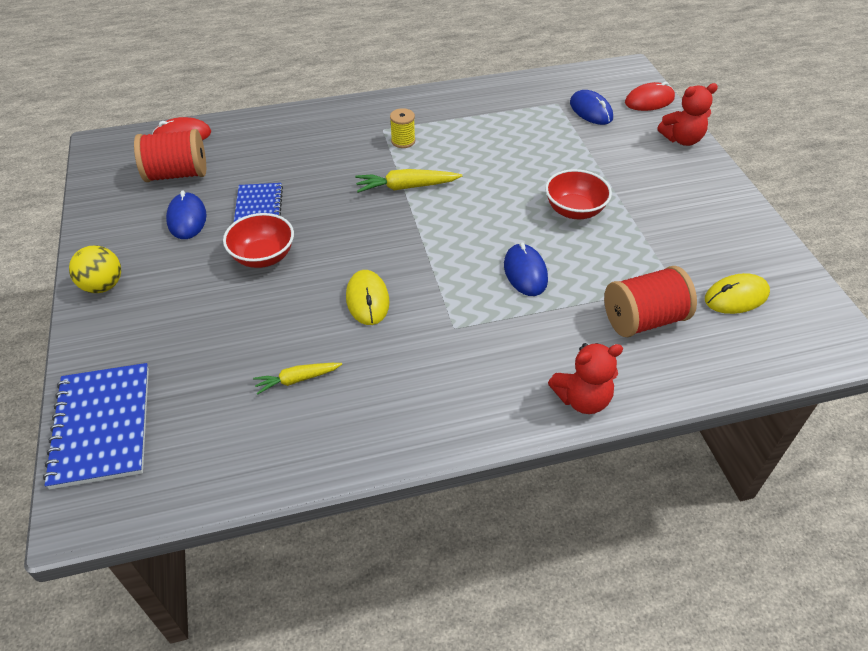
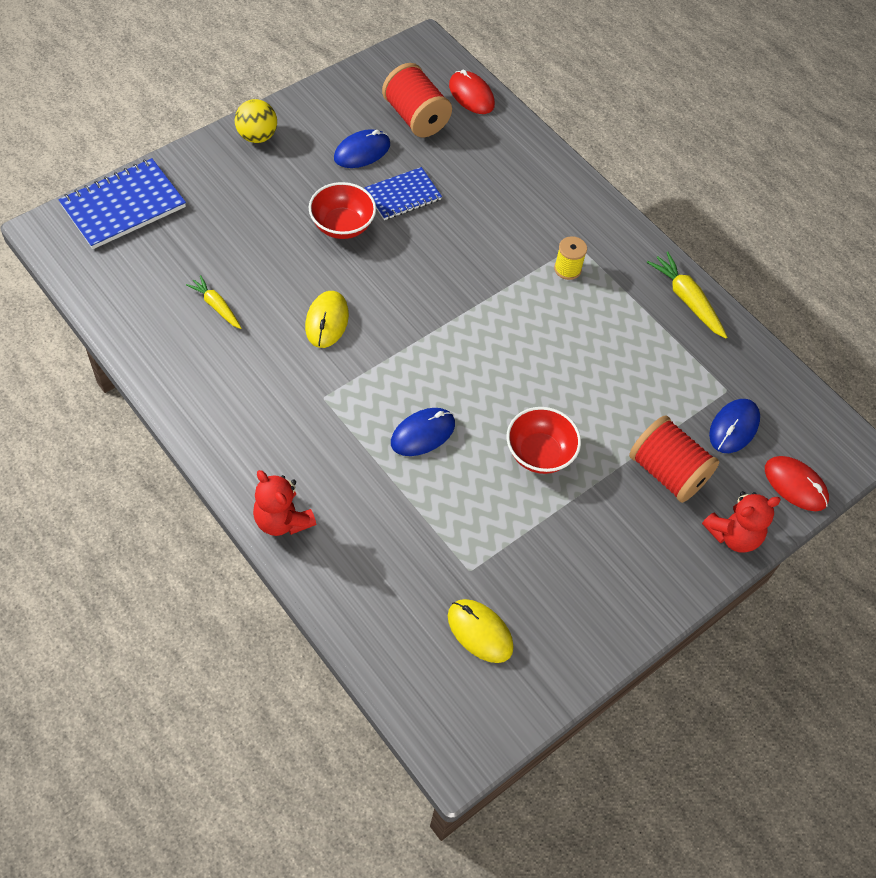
camera: 60 degrees right, 10 degrees up
(367, 299) = (327, 321): yellow mouse -> yellow mouse turned 45 degrees counterclockwise
(406, 187) = (495, 297): yellow carrot -> yellow carrot (686, 300)
(643, 319) = (405, 551): red spool -> red spool (667, 472)
(682, 139) = (733, 535): red teddy bear -> red teddy bear turned 75 degrees counterclockwise

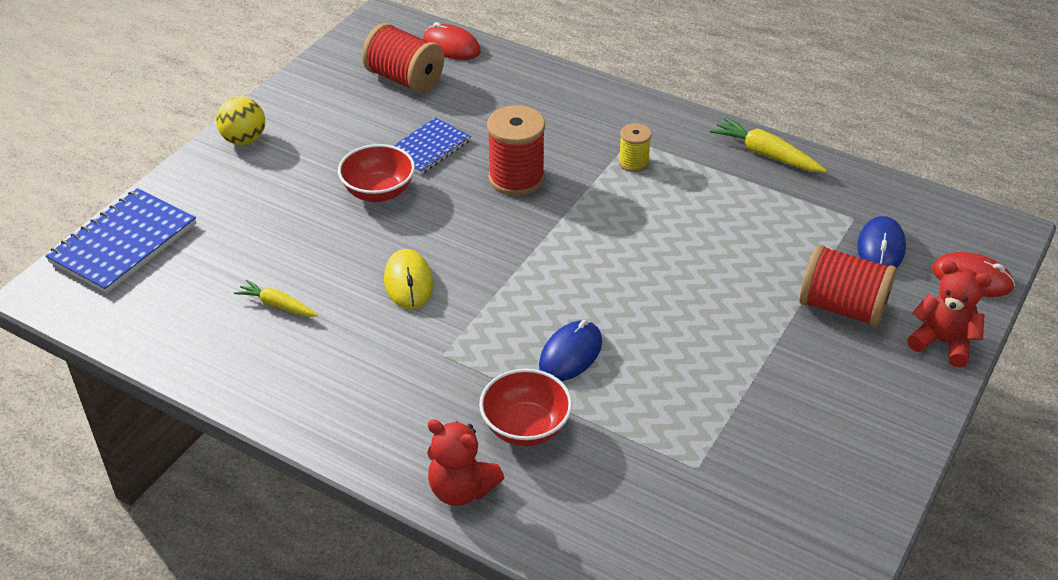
camera: 15 degrees left, 15 degrees down
(362, 151) = (364, 123): blue mouse -> none
(461, 251) = (516, 178): none -> red spool
(480, 632) = (743, 524): yellow mouse -> none
(539, 453) = (703, 333): red bowl -> red bowl (525, 427)
(733, 535) = (942, 342): red teddy bear -> red teddy bear turned 105 degrees counterclockwise

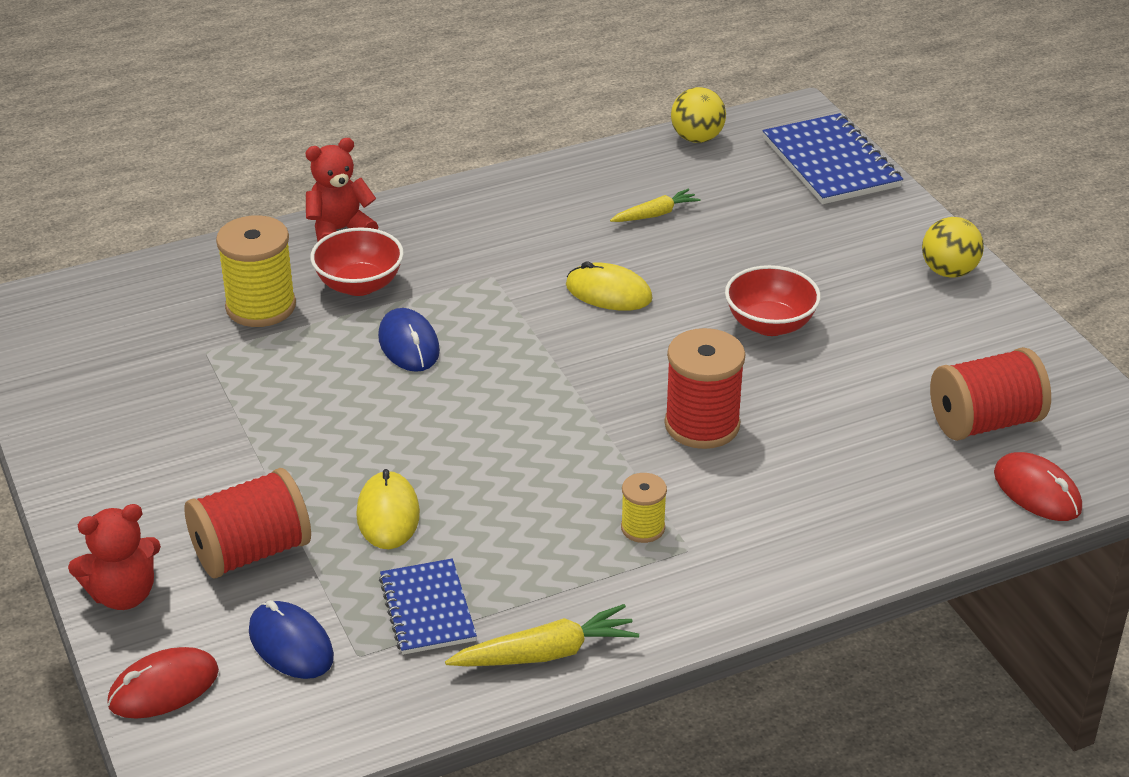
camera: 125 degrees right, 5 degrees down
(131, 334) = (697, 138): none -> yellow ball
(428, 148) = (819, 386): blue notebook -> blue notebook (427, 609)
(451, 46) = (1037, 491): red mouse -> red mouse turned 75 degrees clockwise
(611, 472) = (261, 307): none -> yellow spool
(742, 267) = (388, 514): none -> yellow mouse

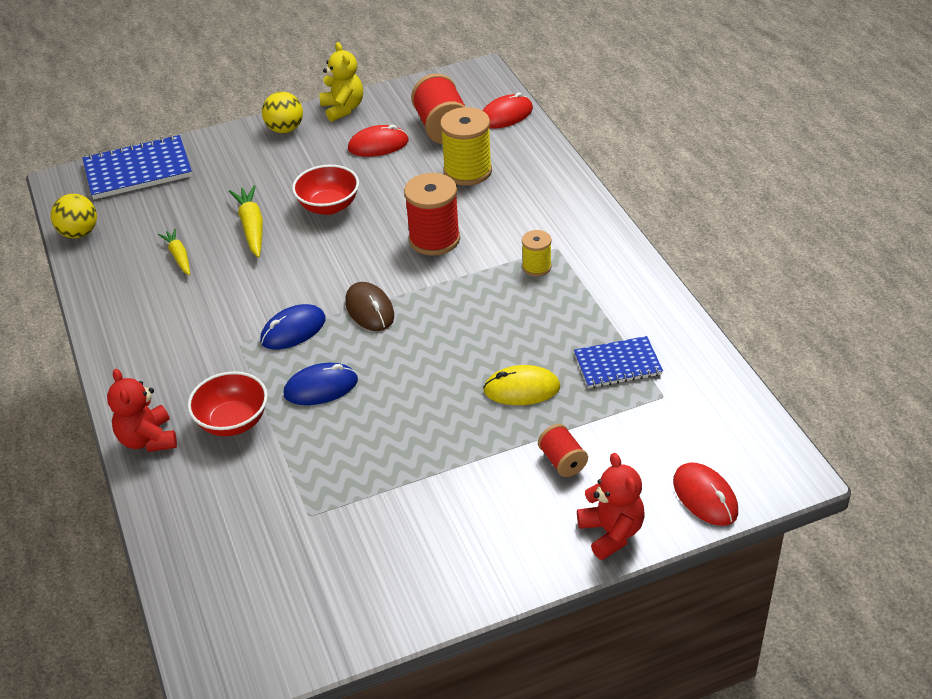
camera: 85 degrees left, 5 degrees up
(251, 552) = (562, 461): red spool -> red spool, size x0.55
(261, 307) = (251, 484): yellow spool -> yellow spool (467, 171)
(291, 644) = (656, 431): blue mouse -> blue mouse (293, 330)
(546, 653) = (653, 309): yellow carrot -> yellow carrot (252, 227)
(551, 374) = (369, 309): none -> brown mouse
(608, 292) = (275, 281): yellow mouse -> none
(926, 360) = (378, 145): none -> red mouse
(1014, 320) = (343, 109): none -> yellow teddy bear

